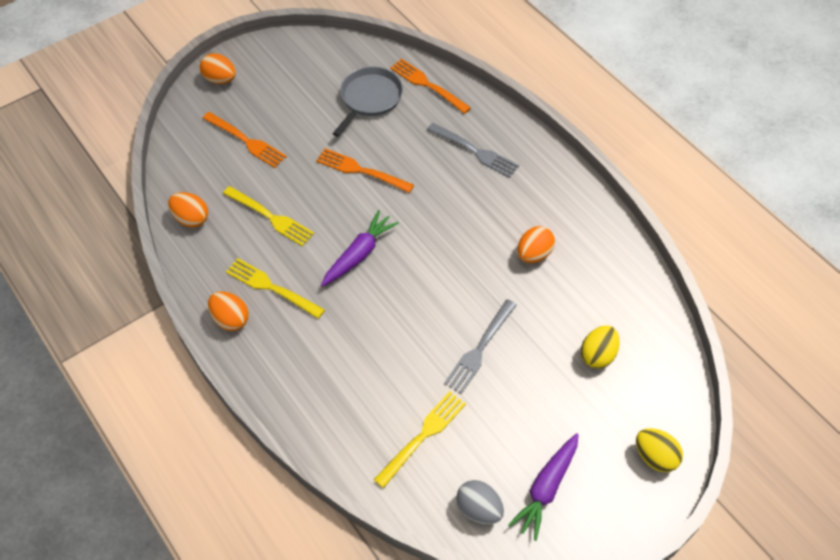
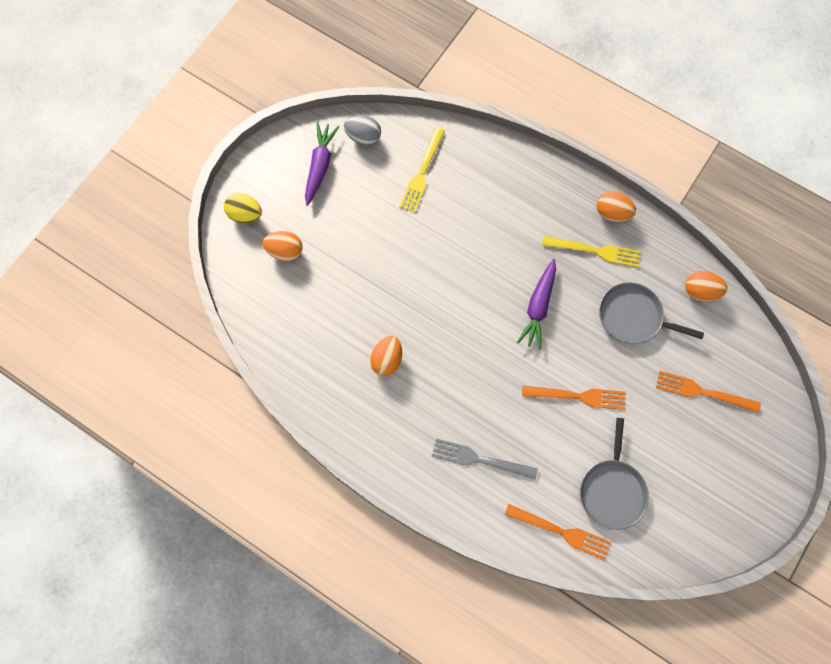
camera: 160 degrees right, 15 degrees up
(220, 79) = (774, 460): orange egg -> orange egg (285, 251)
(270, 217) = (633, 317): yellow fork -> grey pan
(480, 348) = (403, 255): grey fork -> none
(597, 355) = (307, 282): yellow egg -> none

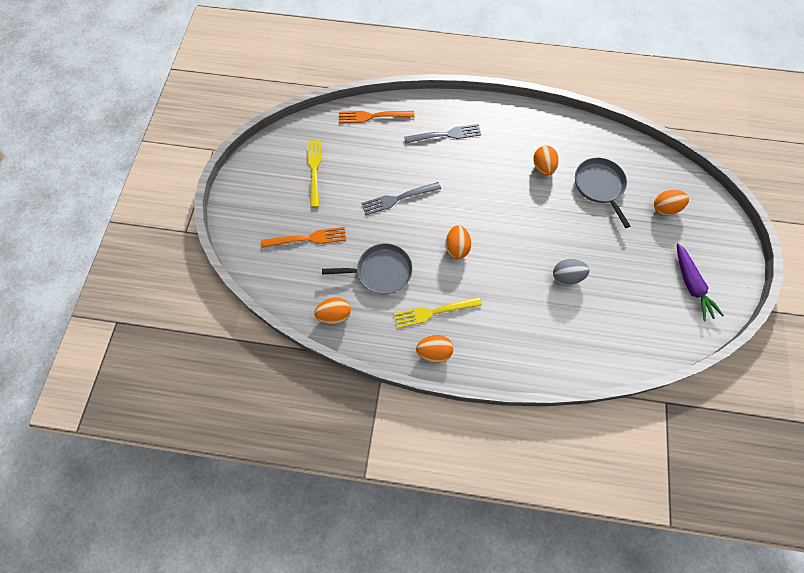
camera: 155 degrees right, 5 degrees down
(245, 214) = (714, 222): yellow egg -> none
(363, 137) = (676, 327): grey egg -> grey egg (566, 277)
(422, 173) = (608, 316): yellow fork -> yellow fork (314, 170)
(538, 307) = (457, 248): purple carrot -> orange egg
(578, 396) = (398, 198): orange fork -> grey fork
(612, 490) = (349, 151): grey pan -> grey pan (599, 186)

